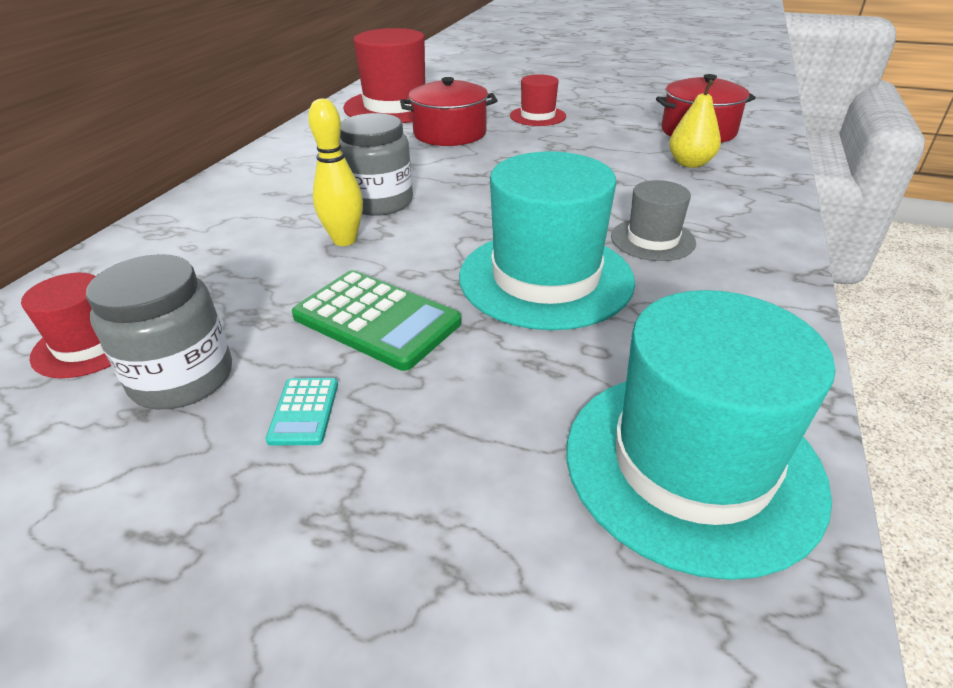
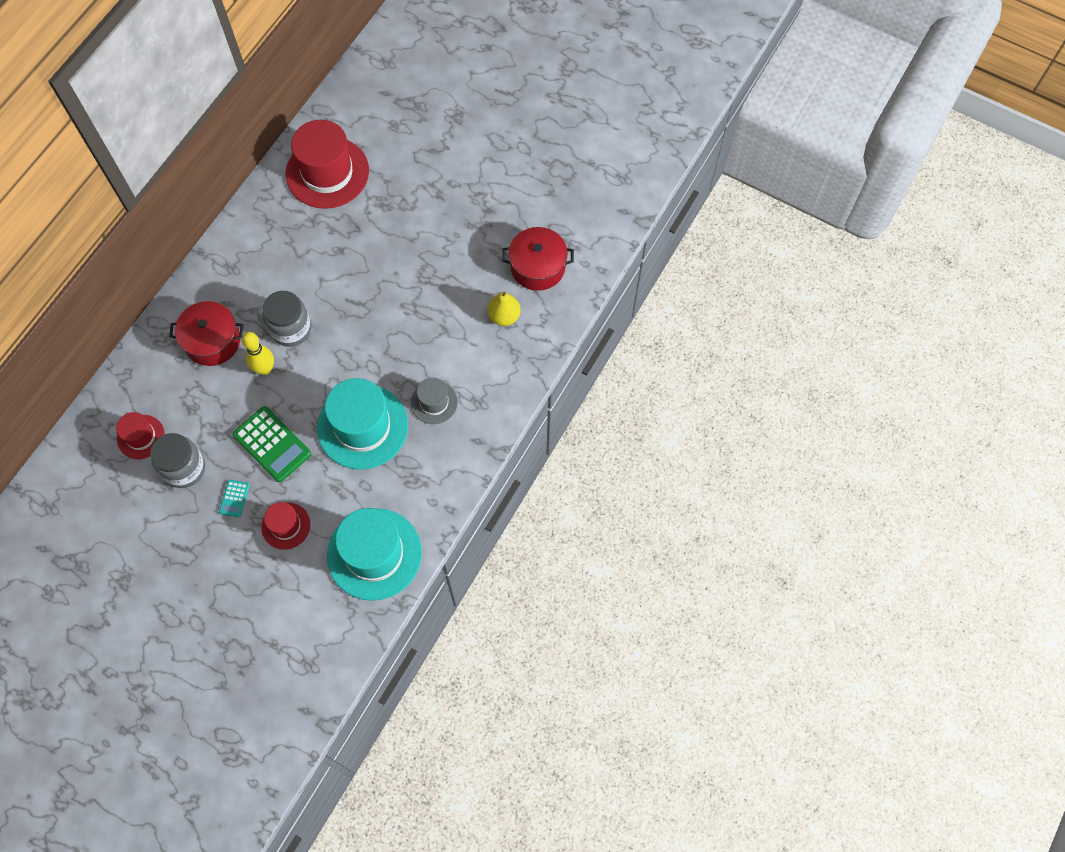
camera: 10 degrees right, 30 degrees up
(450, 133) = (357, 234): red pot -> red pot (212, 341)
(538, 116) = (431, 215): red hat -> red hat (286, 526)

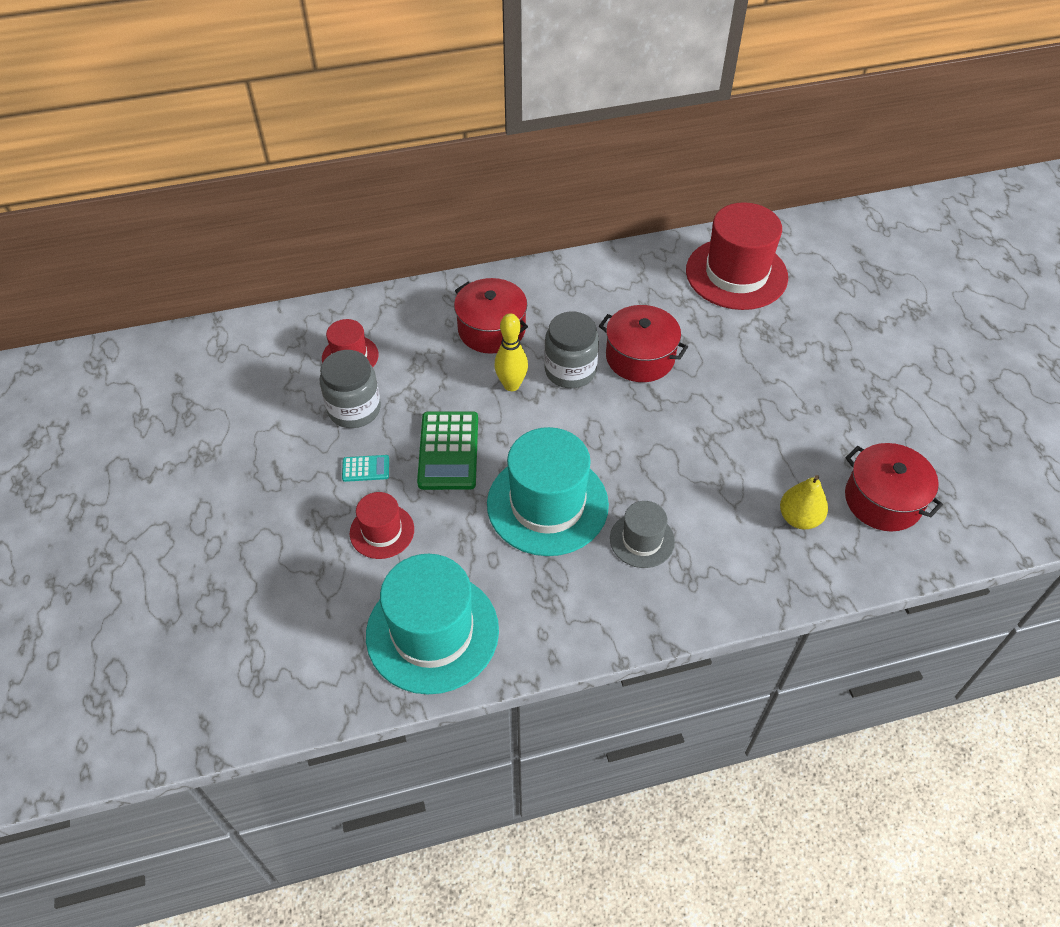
camera: 45 degrees right, 15 degrees down
(234, 498) = (365, 469): turquoise calculator -> turquoise calculator turned 150 degrees counterclockwise
(324, 284) = (640, 357): none -> red pot

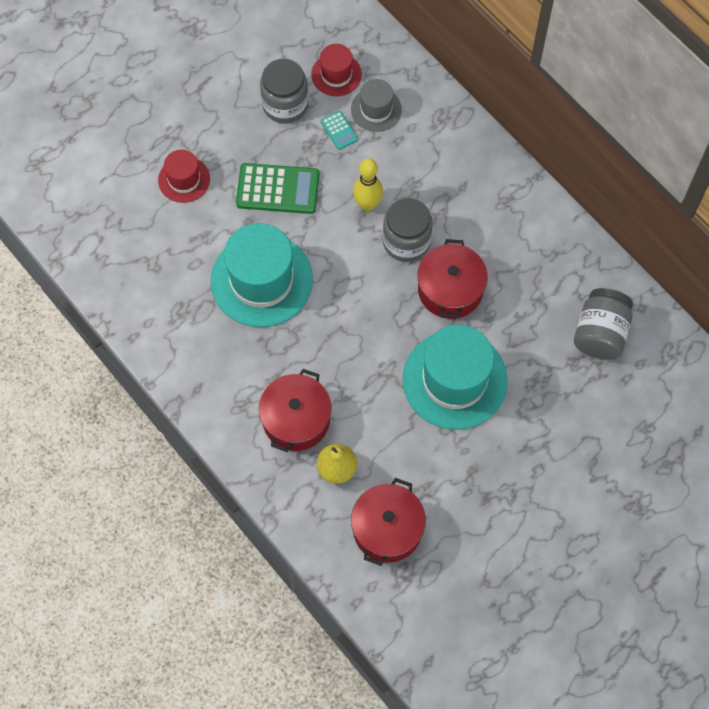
camera: 65 degrees right, 15 degrees up
(365, 469) = (233, 141): turquoise calculator -> turquoise calculator (339, 130)
(432, 632) = (118, 251): turquoise hat -> turquoise hat (454, 380)
(448, 451) = (278, 189): green calculator -> green calculator turned 150 degrees counterclockwise
(491, 329) = (421, 163): red pot -> red pot (296, 419)
(642, 540) = (260, 359): grey hat -> grey hat (376, 109)
(736, 274) = (600, 333): red hat -> grey jar

